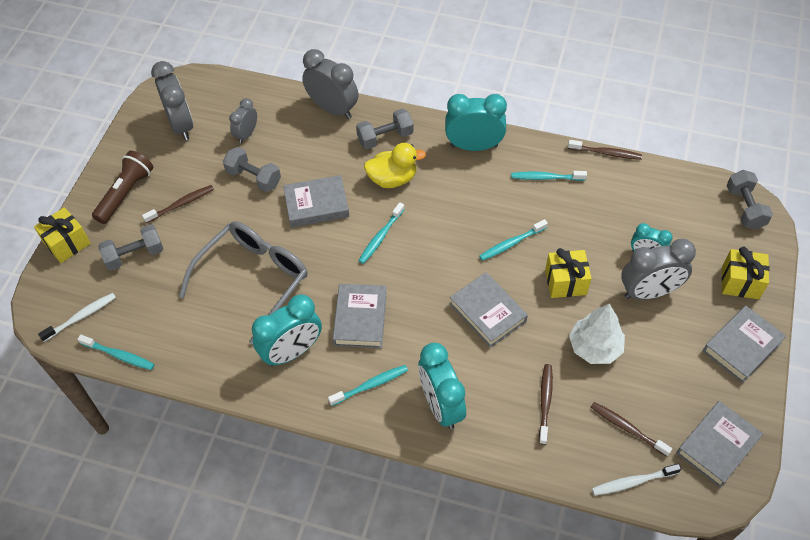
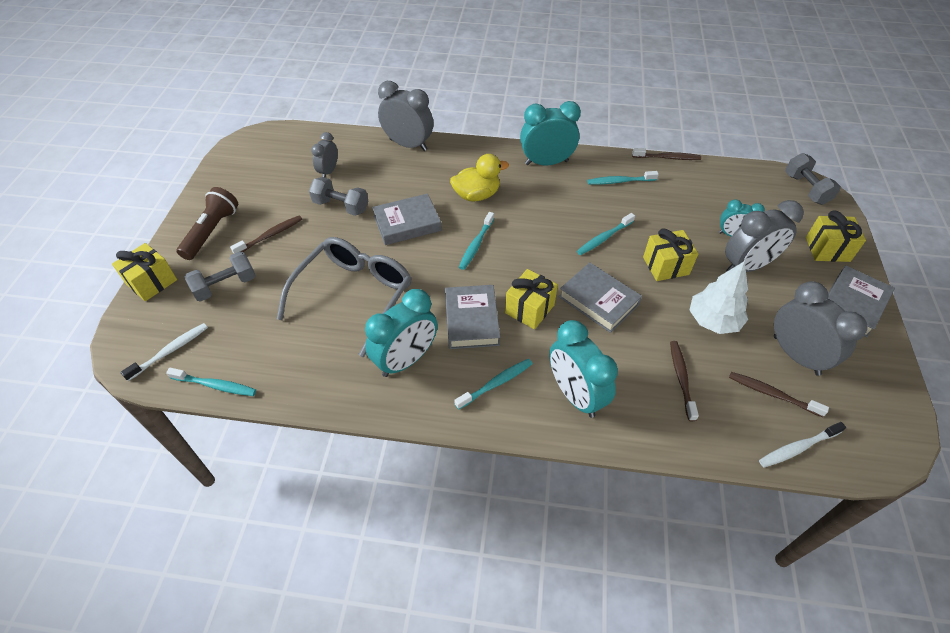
camera: 10 degrees left, 5 degrees down
(181, 125) = (263, 169): grey clock -> grey clock (796, 355)
(385, 137) = (462, 163): grey dumbbell -> none
(418, 313) = (529, 309): none -> yellow gift
(717, 446) = (867, 400): grey book -> none

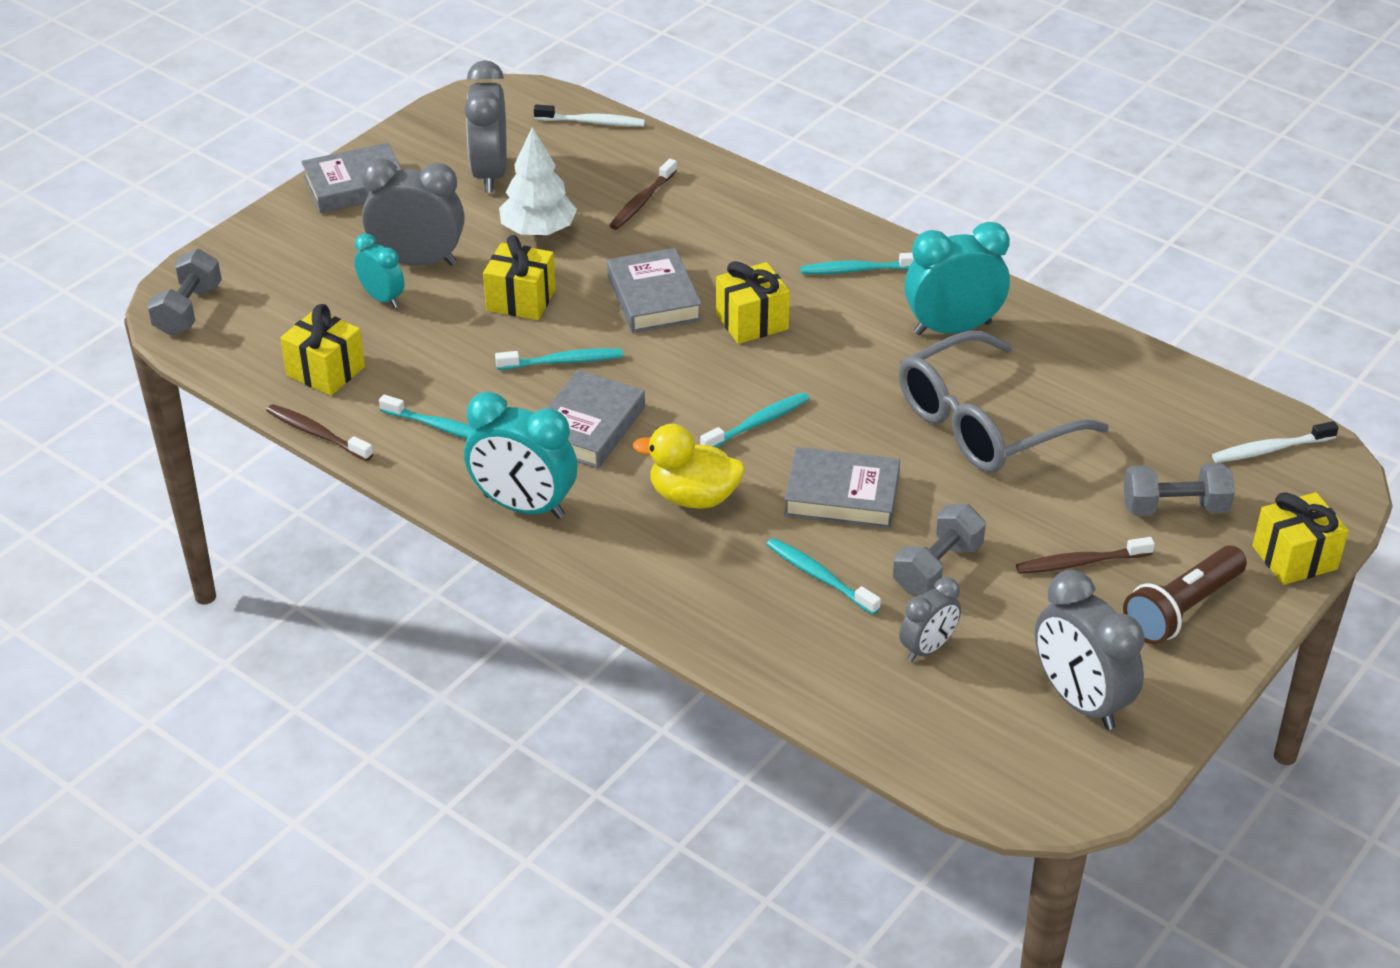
camera: 150 degrees left, 10 degrees down
(215, 385) = (1211, 388): turquoise toothbrush -> turquoise toothbrush (819, 577)
(341, 206) = (937, 568): grey dumbbell -> grey dumbbell turned 75 degrees clockwise
(408, 145) = (741, 646): grey clock -> grey clock (1080, 701)
(471, 320) = (838, 337): grey book -> grey book (588, 427)
(575, 395) = (775, 230): turquoise clock -> none
(772, 394) = (561, 159): brown toothbrush -> none
(827, 249) = (288, 239): yellow gift -> yellow gift (326, 371)

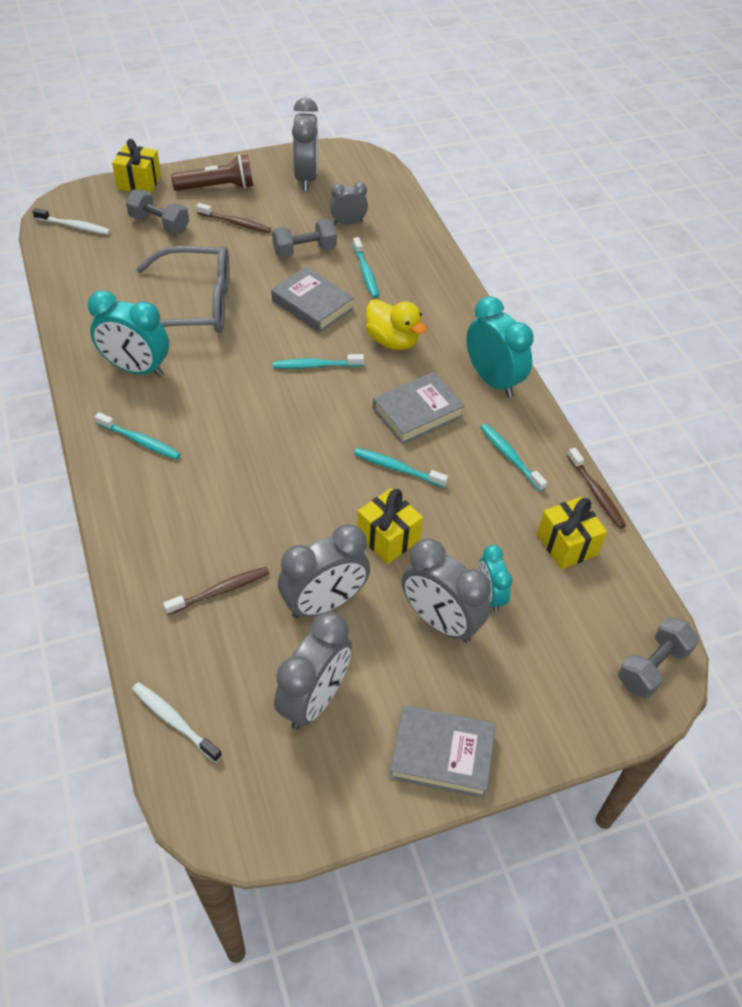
camera: 150 degrees left, 10 degrees up
(538, 231) = (324, 603): white tree -> grey clock
(653, 298) = (295, 490): grey book -> none
(752, 322) = (249, 436): yellow gift -> none

